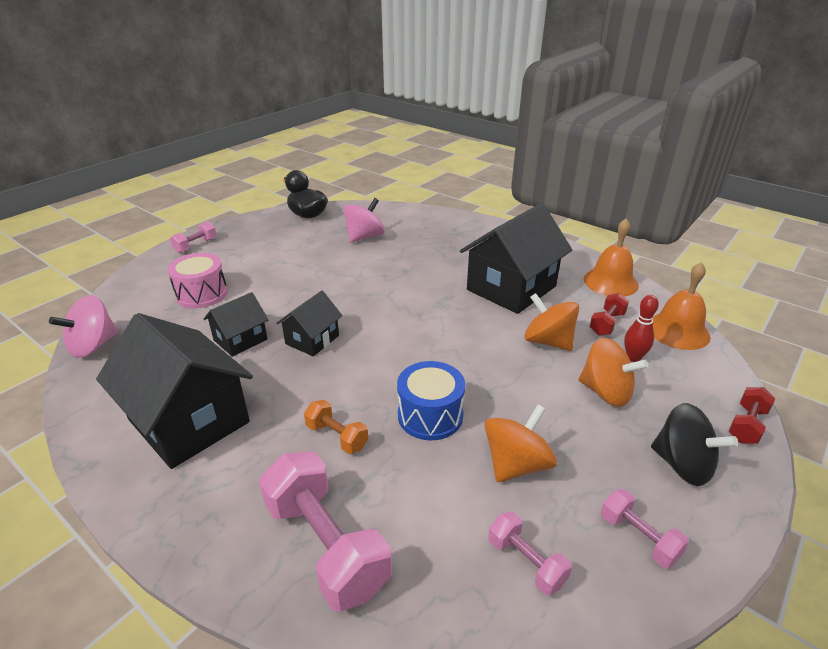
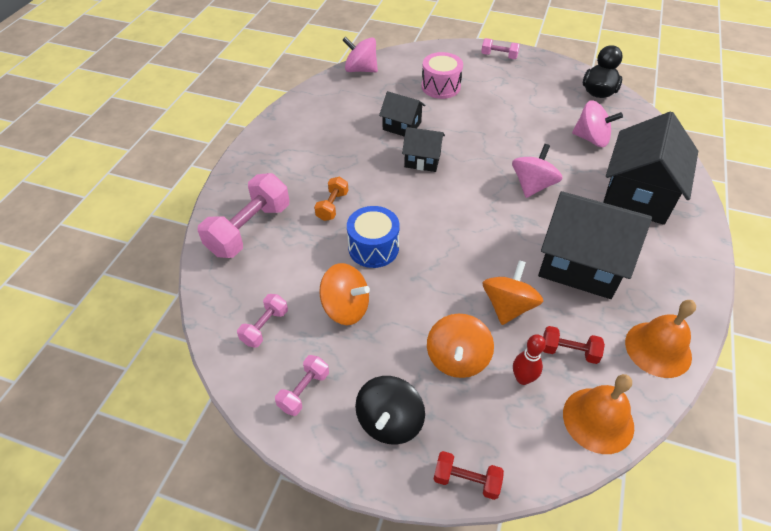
camera: 70 degrees right, 15 degrees up
(189, 421) = (317, 137): black house -> black house (638, 194)
(402, 283) = (532, 185): none -> pink spinning top

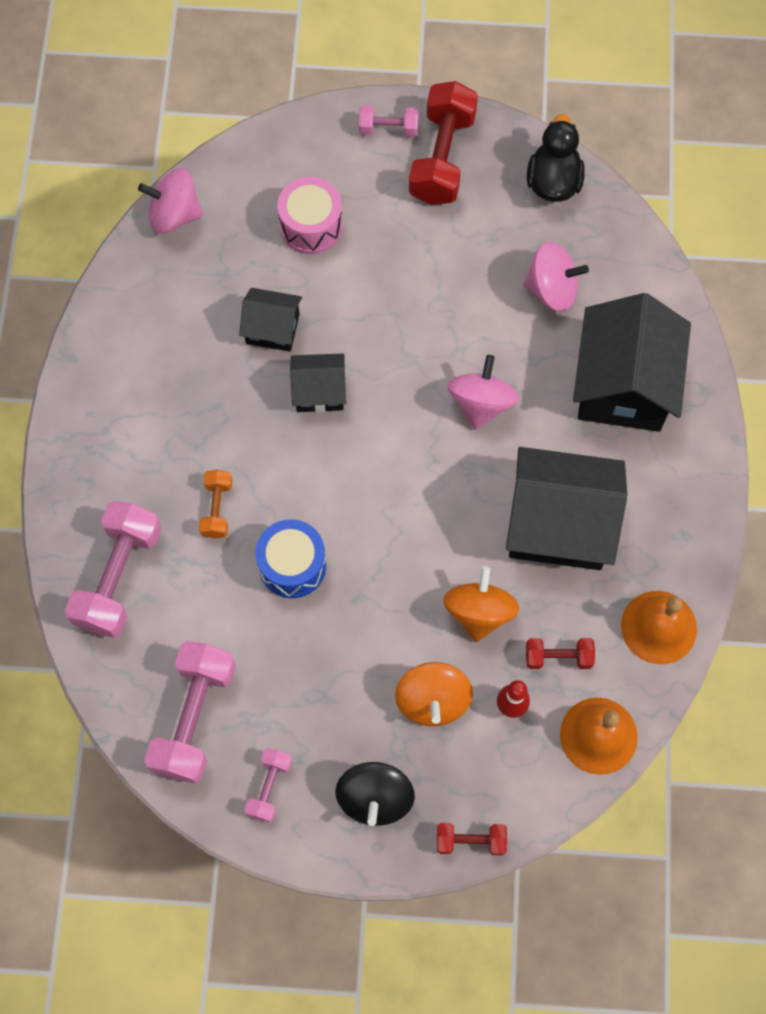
camera: 15 degrees left, 20 degrees up
(265, 327) = (194, 718): pink dumbbell -> pink dumbbell, size x1.94
(346, 308) = (284, 665): orange spinning top -> none
(529, 72) = (442, 158): none -> red dumbbell

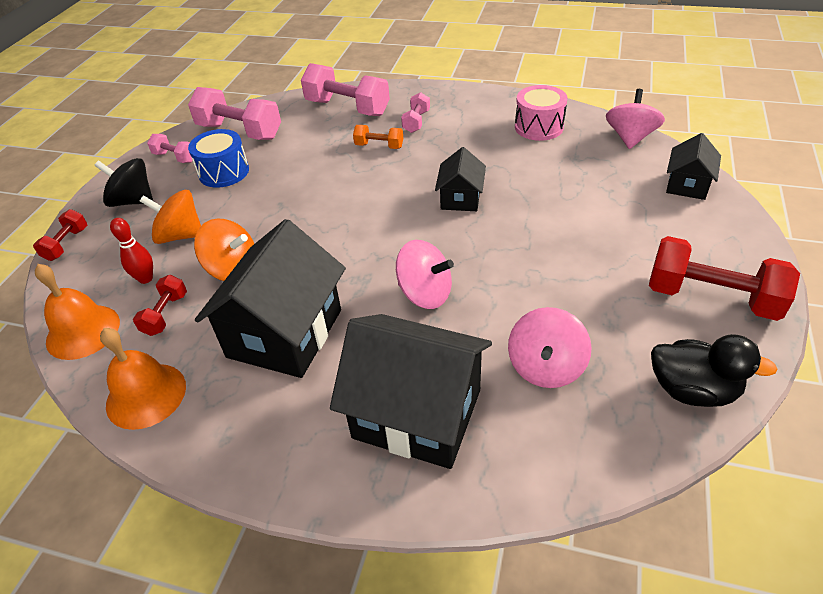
camera: 105 degrees right, 25 degrees down
(272, 329) = (522, 178): black house -> black house (687, 185)
(292, 565) = (321, 176): blue drum -> blue drum (224, 172)
(311, 226) = (622, 205): pink drum -> pink drum (539, 127)
(388, 129) = (741, 262): pink dumbbell -> pink dumbbell (416, 122)

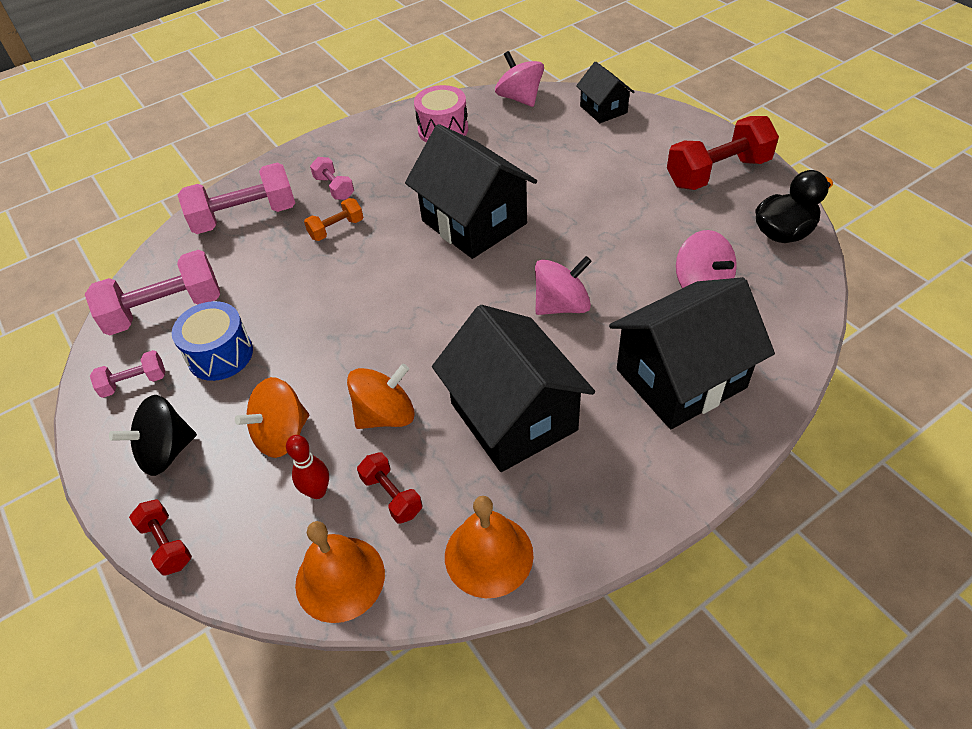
camera: 50 degrees left, 5 degrees up
(460, 198) = (474, 222): black house -> black house, size x1.92

